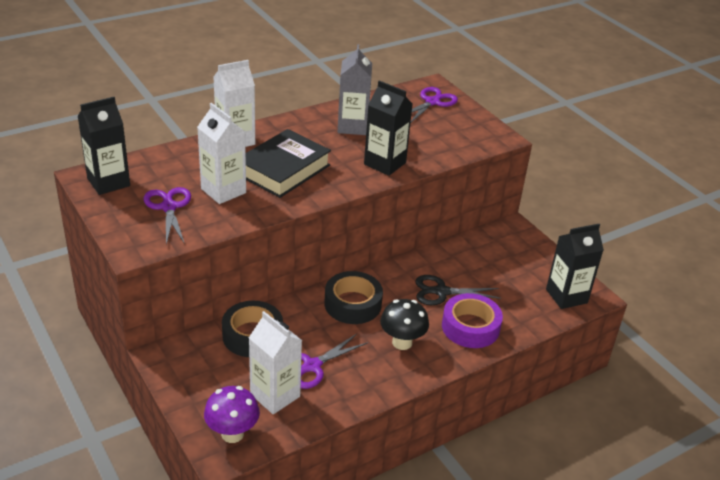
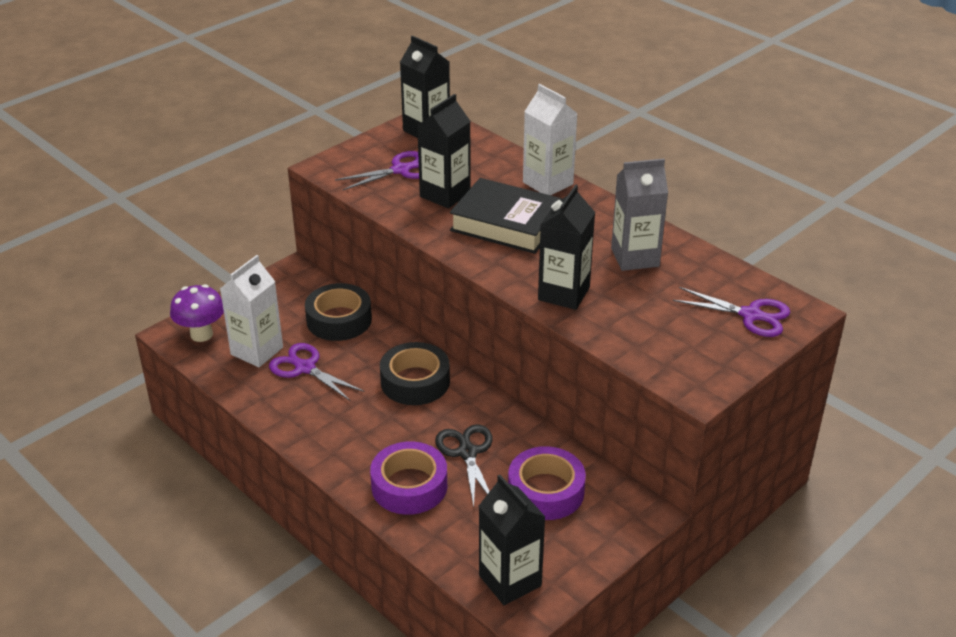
camera: 80 degrees right, 0 degrees up
(223, 191) = (445, 194): white carton -> black carton
(402, 342) = (362, 430): black mushroom -> none
(487, 263) = (546, 491): none -> purple tape

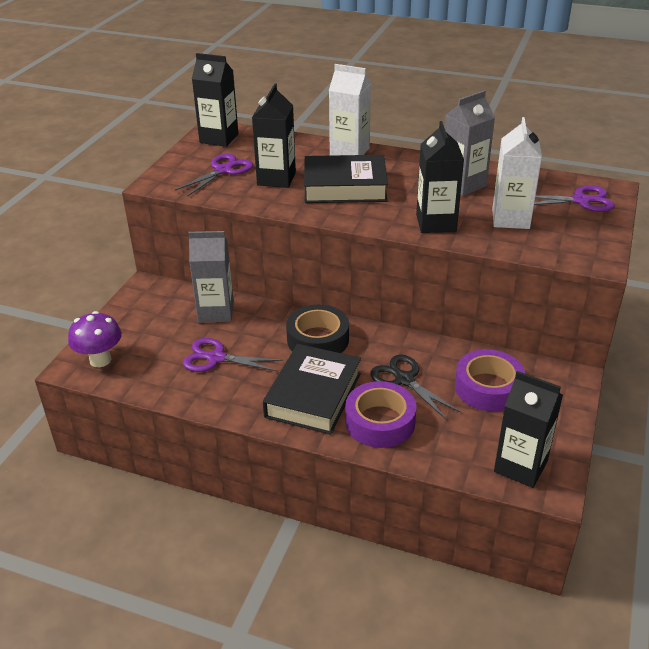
camera: 25 degrees left, 0 degrees up
(257, 351) = (162, 358): white carton -> white carton (510, 219)
(339, 320) = (216, 312): black tape -> grey carton
(367, 437) = (313, 395): none -> black book

